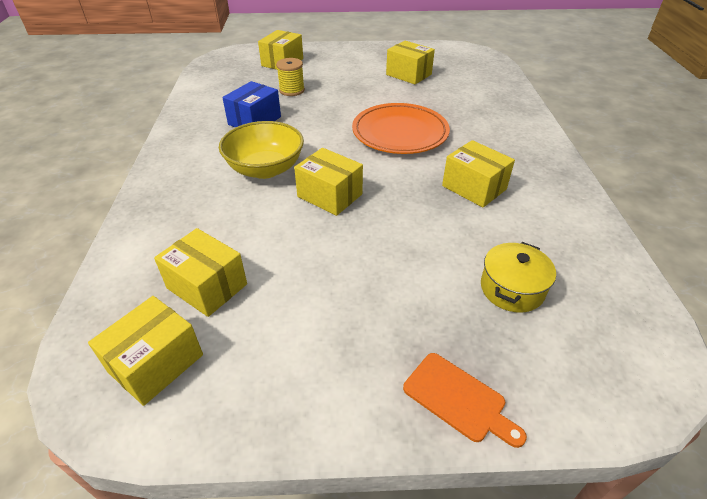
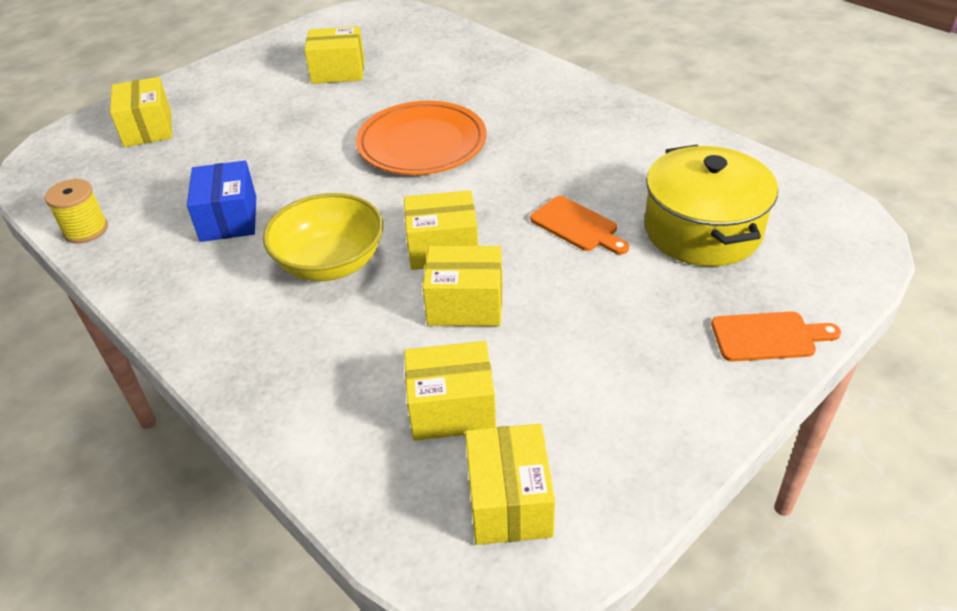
camera: 40 degrees left, 0 degrees up
(292, 90) = (219, 158): yellow spool -> yellow spool (86, 230)
(426, 231) = (577, 226): none -> orange cutting board
(474, 187) = (565, 161): yellow box -> yellow box (465, 304)
(512, 289) = (702, 230): yellow pot -> yellow pot, size x1.70

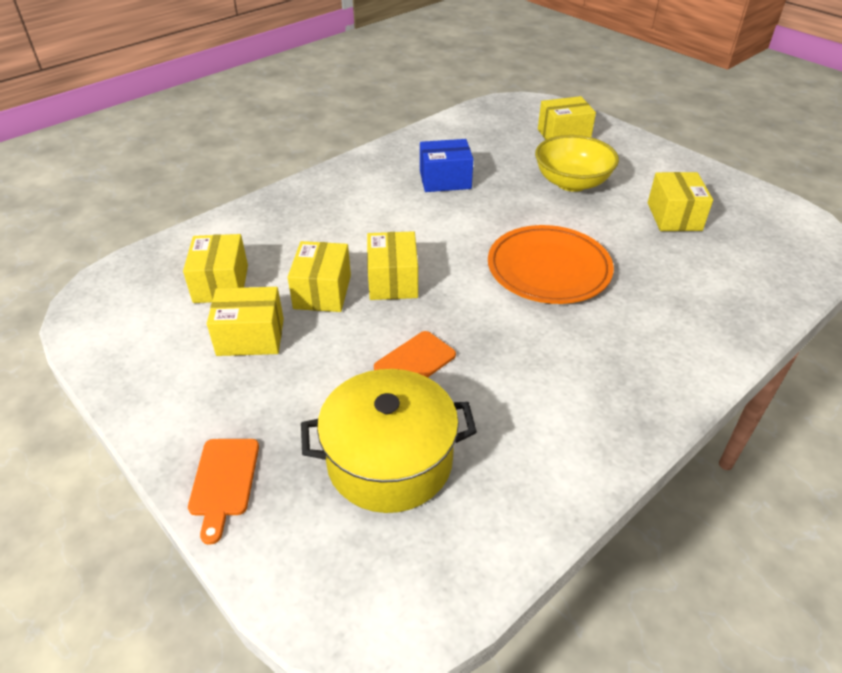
camera: 90 degrees right, 0 degrees up
(86, 230) = (439, 129): yellow spool -> none
(330, 263) = (385, 227): yellow bowl -> yellow bowl (572, 182)
(509, 501) = (134, 307): yellow box -> yellow box (250, 337)

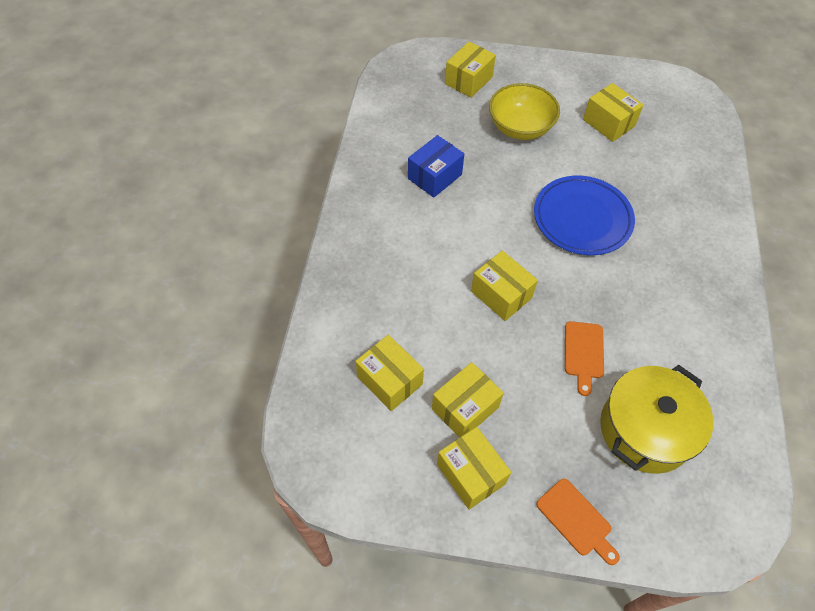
camera: 40 degrees left, 15 degrees up
(322, 292) = (467, 336): yellow box -> yellow box (470, 474)
(548, 269) = (582, 218): orange plate -> blue plate

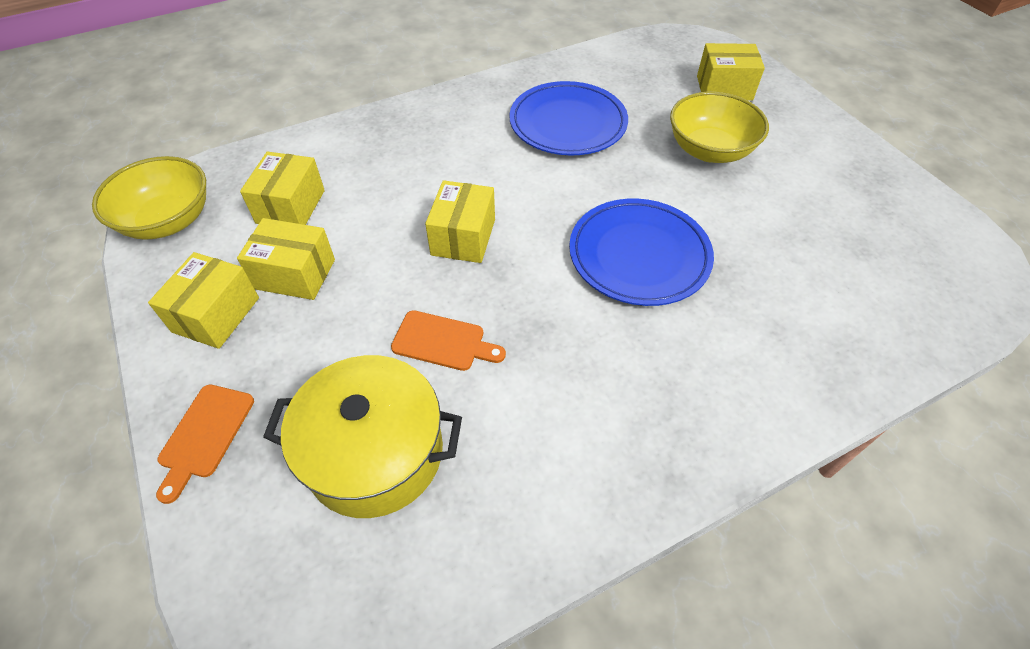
camera: 55 degrees right, 5 degrees down
(340, 470) = (168, 221): none -> yellow bowl
(435, 176) = (568, 124): blue box -> blue plate
(583, 353) = (443, 342): orange cutting board -> orange cutting board turned 135 degrees counterclockwise
(608, 123) = (815, 215): yellow box -> none

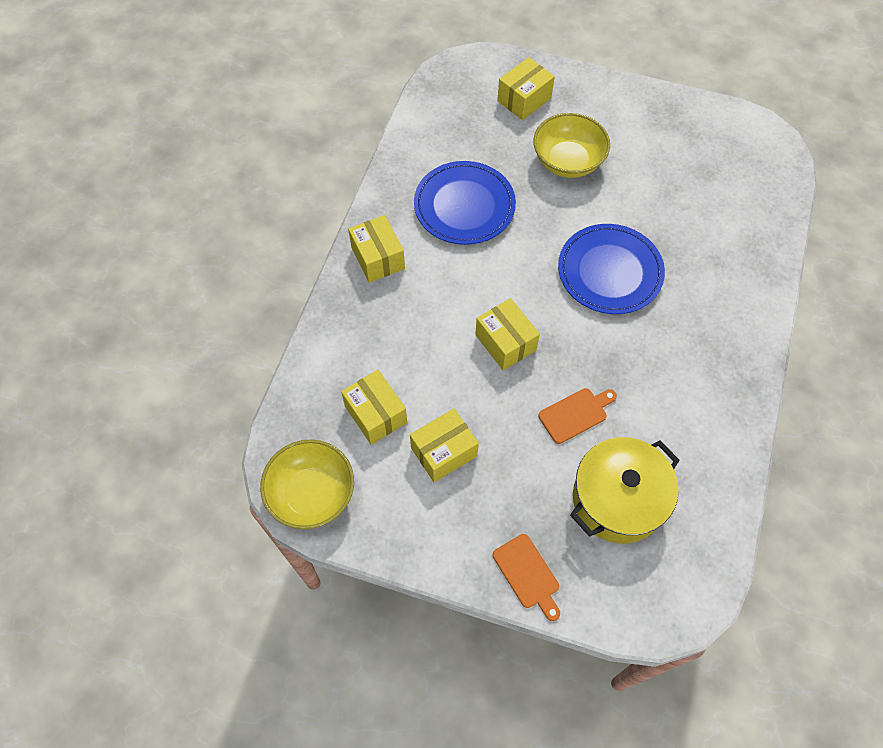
camera: 45 degrees left, 10 degrees up
(216, 314) = (435, 516): yellow box -> yellow box (377, 258)

